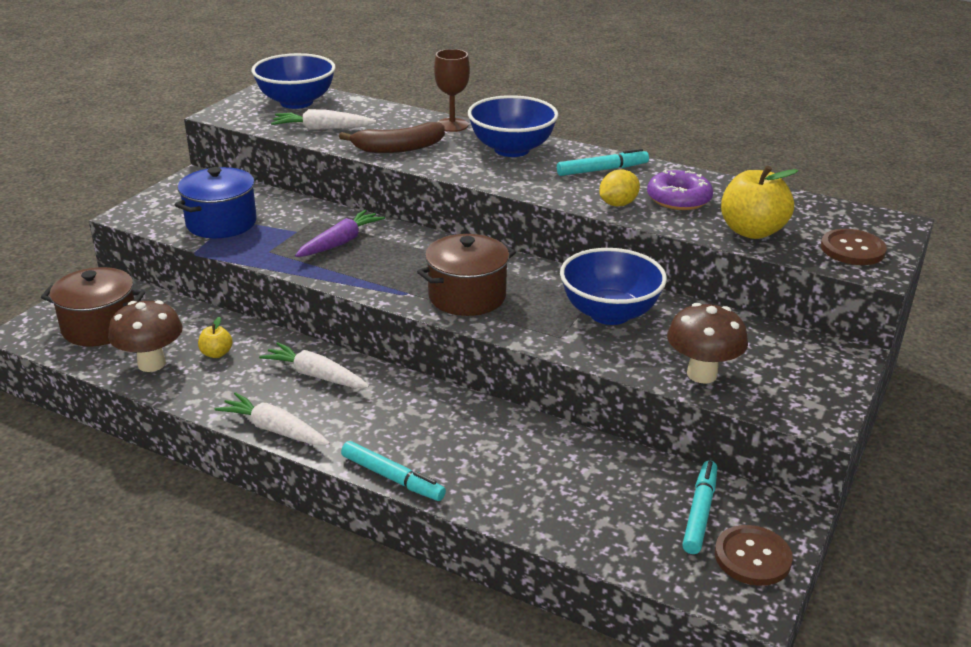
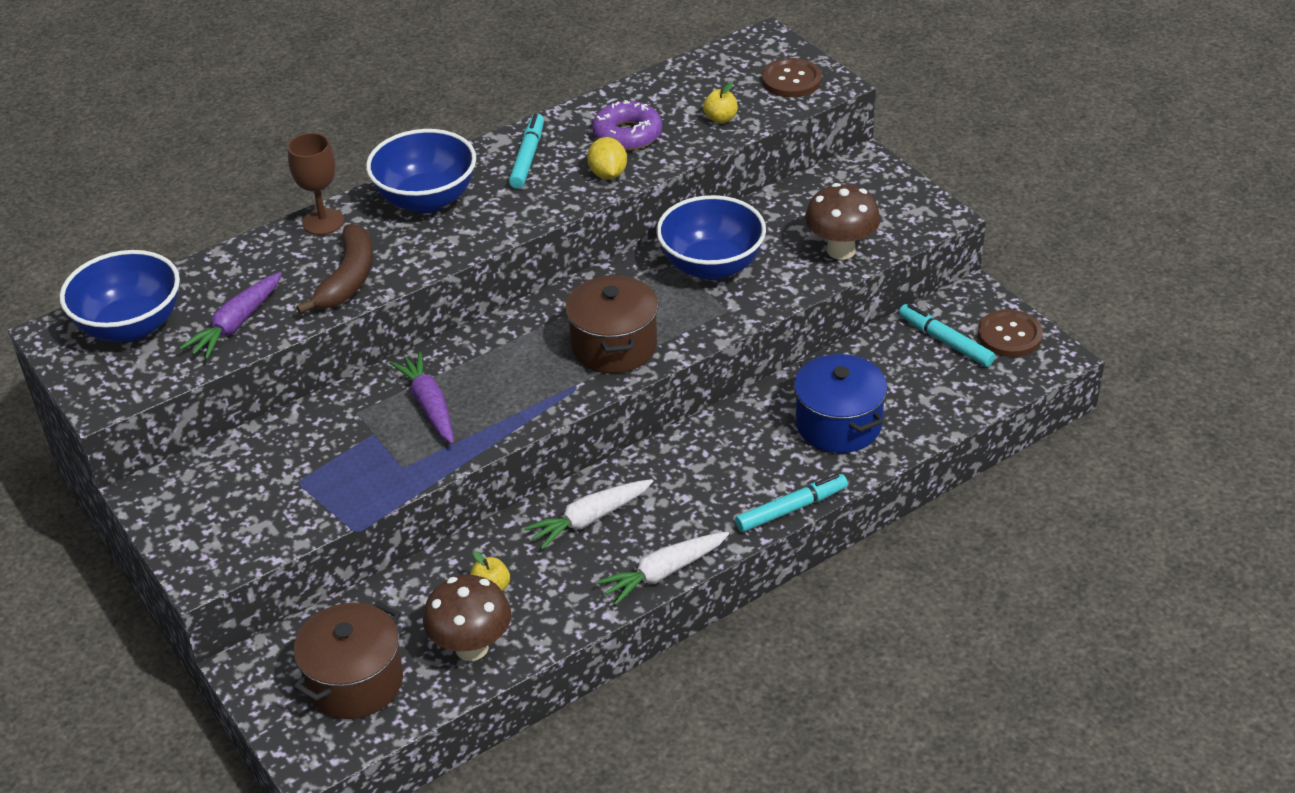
camera: 60 degrees left, 10 degrees up
(221, 223) = (298, 492): blue pot -> blue pot (838, 424)
(322, 129) = (236, 324): white carrot -> purple carrot
(752, 231) = (720, 118): yellow apple -> yellow apple, size x0.49

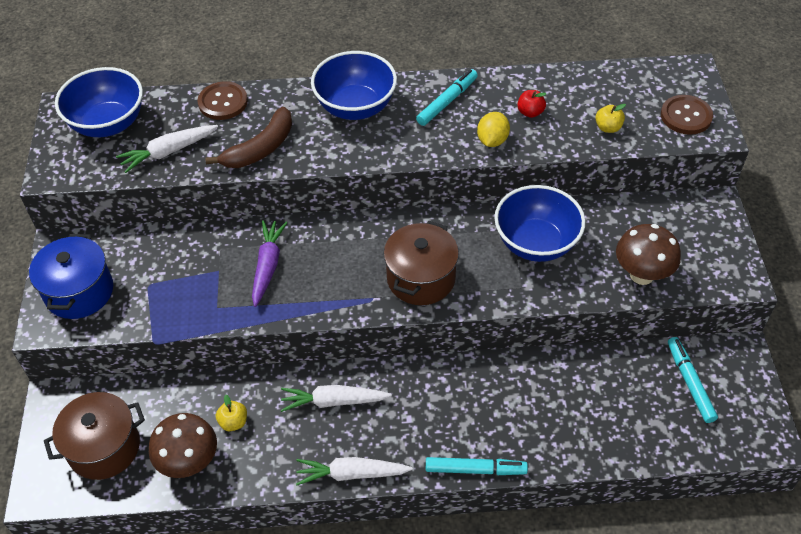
camera: 30 degrees right, 10 degrees up
(236, 324) = (168, 152): purple carrot -> white carrot
(323, 222) = (278, 95): brown goblet -> none
(627, 134) = (530, 112): purple donut -> red apple
(838, 424) = (559, 414): blue pot -> blue pot (79, 292)
(1009, 335) = (745, 403): brown button -> brown button (223, 102)

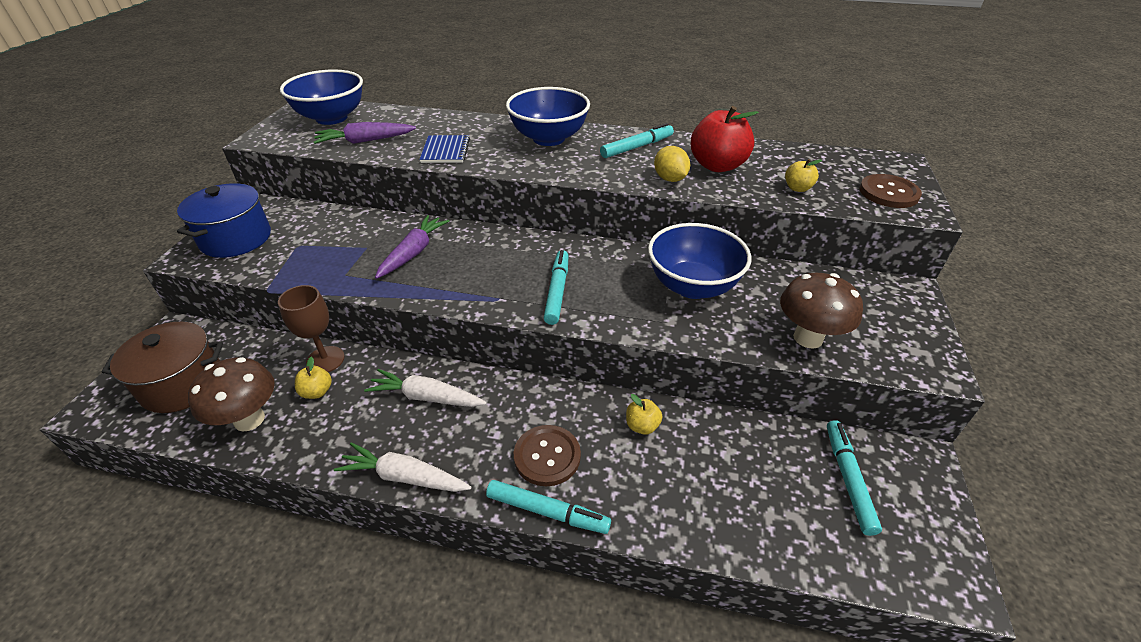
camera: 15 degrees right, 10 degrees down
(168, 152) = (365, 141): white carrot -> purple carrot
(221, 390) = (325, 360): none -> brown goblet
(223, 102) = (435, 119): brown button -> brown button (547, 456)
(260, 148) = (445, 151): brown banana -> blue notebook
(421, 278) = (557, 291): brown pot -> turquoise marker
(492, 140) = (670, 179): yellow lemon -> yellow lemon turned 60 degrees counterclockwise
(524, 380) = (642, 426): none -> yellow apple
(530, 112) = (717, 166): red apple -> red apple, size x2.06

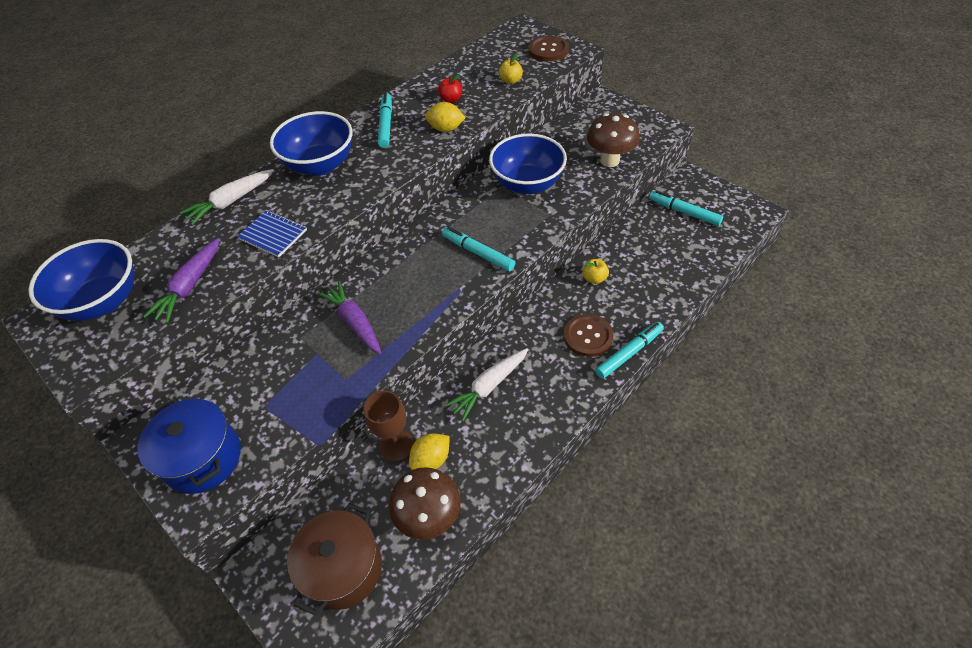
camera: 55 degrees left, 10 degrees up
(317, 392) = (431, 459): yellow apple -> yellow lemon
(404, 477) = (556, 422): white carrot -> white carrot (231, 201)
(717, 166) = (451, 99): red apple -> red apple, size x0.49

